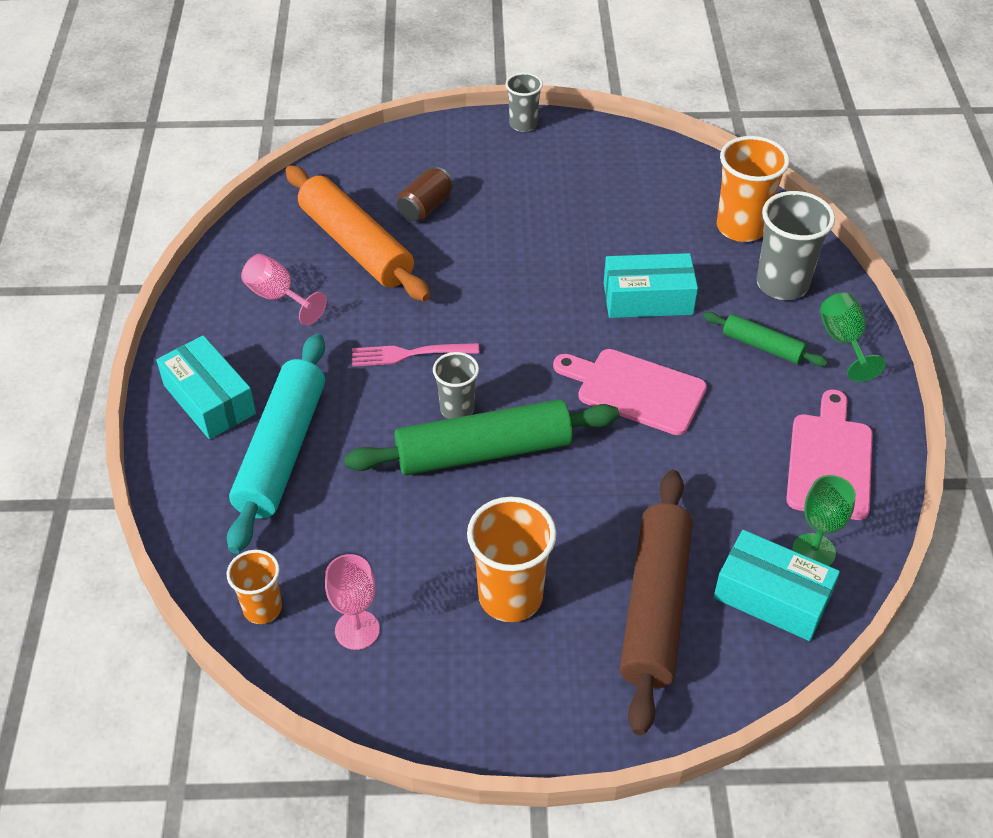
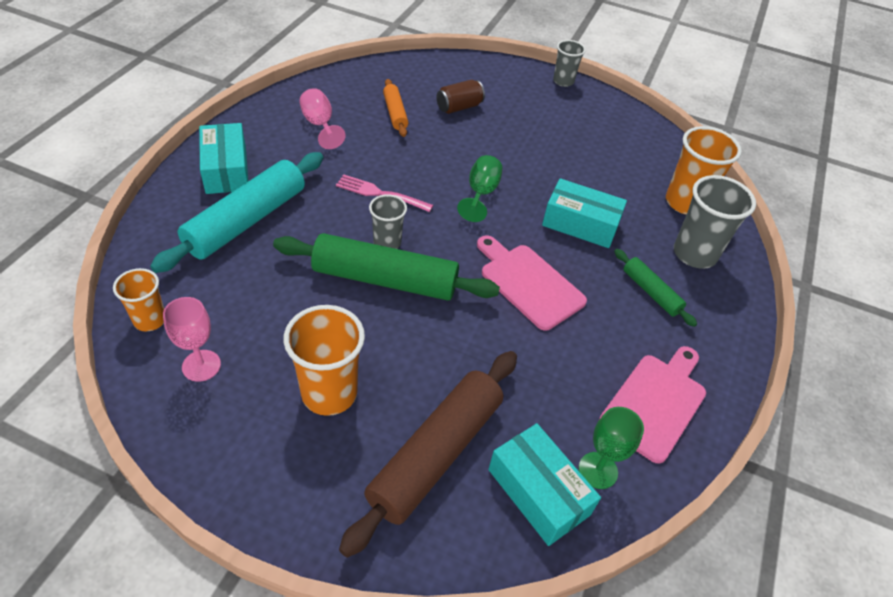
camera: 20 degrees right, 0 degrees up
(356, 245) = (395, 113): orange rolling pin -> orange rolling pin, size x0.51
(843, 341) = (721, 315): green goblet -> green goblet (481, 193)

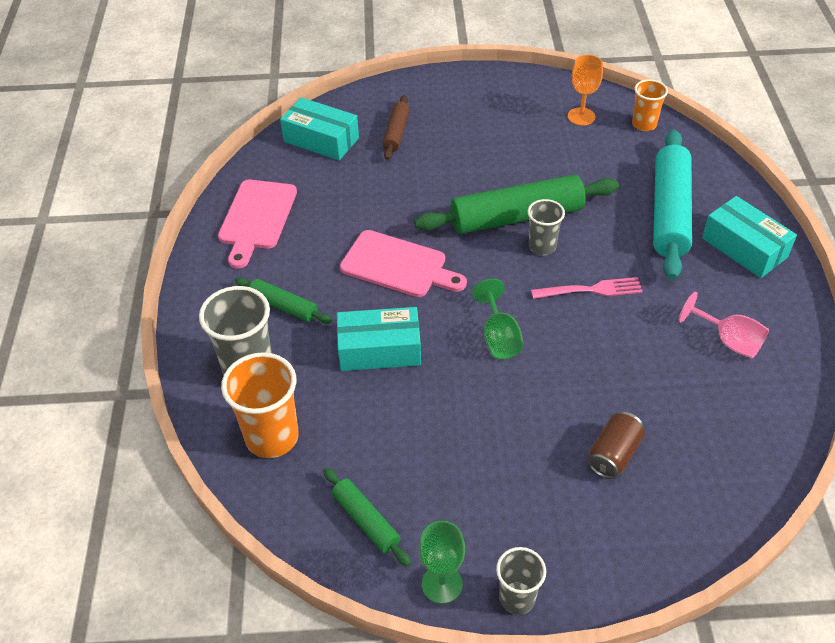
camera: 160 degrees right, 0 degrees up
(201, 365) = (581, 116): pink goblet -> orange goblet
(329, 393) = (488, 135): orange cup -> none
(395, 113) = (673, 402): orange rolling pin -> none
(436, 454) = (396, 133): brown rolling pin -> brown rolling pin, size x0.51
(598, 470) = (287, 164): green goblet -> green goblet (442, 584)
(634, 139) = (366, 520): none -> green rolling pin

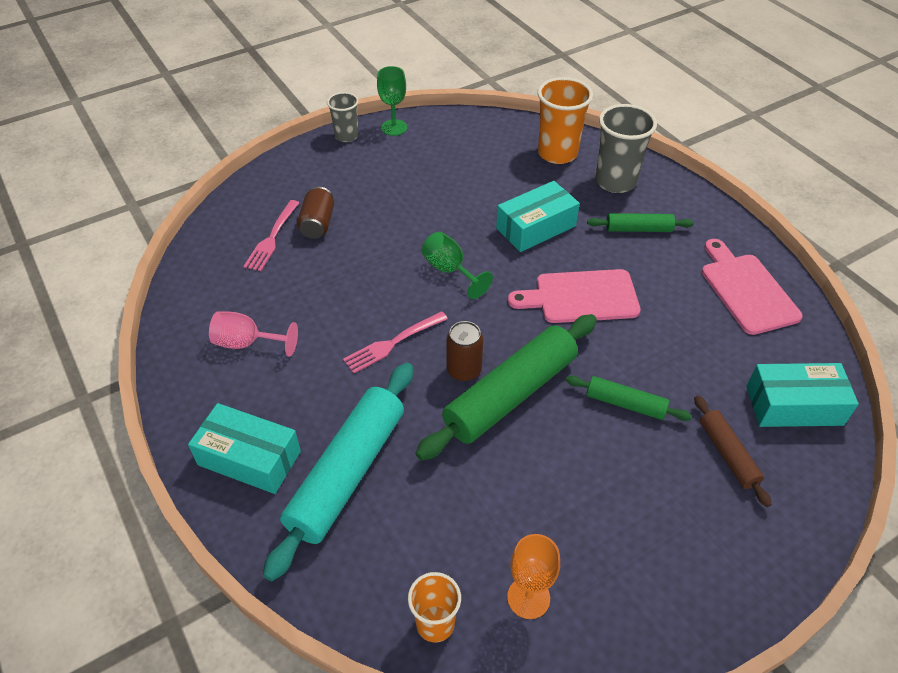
camera: 150 degrees right, 0 degrees up
(366, 520) = (460, 137): green rolling pin -> green rolling pin (625, 404)
(542, 246) = (464, 370): grey cup -> brown can
(670, 212) = (347, 473): turquoise rolling pin -> turquoise rolling pin turned 45 degrees clockwise
(673, 457) = (272, 237): none -> pink fork

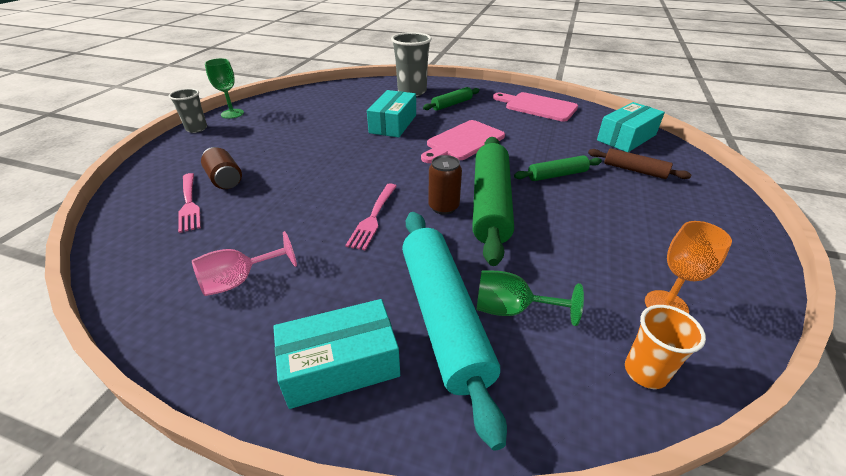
camera: 40 degrees left, 10 degrees down
(450, 270) = (364, 163): green goblet -> green goblet (512, 309)
(557, 153) = (362, 91): orange cup -> none

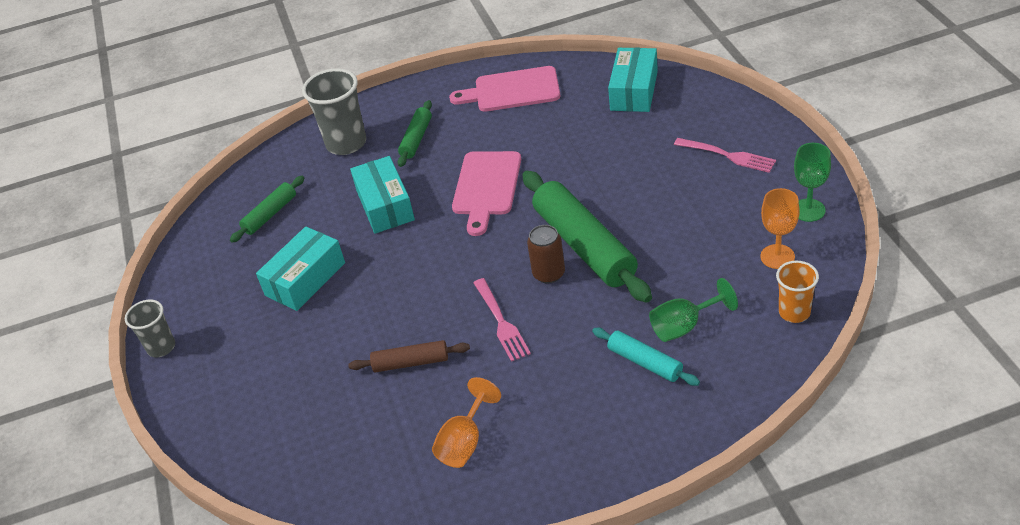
camera: 30 degrees left, 5 degrees up
(189, 203) = (309, 421): pink fork -> pink fork (727, 155)
(225, 180) = (304, 378): brown can -> none
(232, 114) = (170, 303): green goblet -> green goblet (808, 210)
(240, 280) = (465, 442): pink goblet -> orange goblet
(340, 365) = (613, 437): turquoise box -> turquoise box (305, 279)
(443, 317) = (644, 362): turquoise rolling pin -> turquoise rolling pin, size x0.51
(557, 175) = (611, 178): green rolling pin -> green rolling pin (270, 214)
(634, 170) = (670, 132): brown rolling pin -> brown rolling pin (411, 362)

